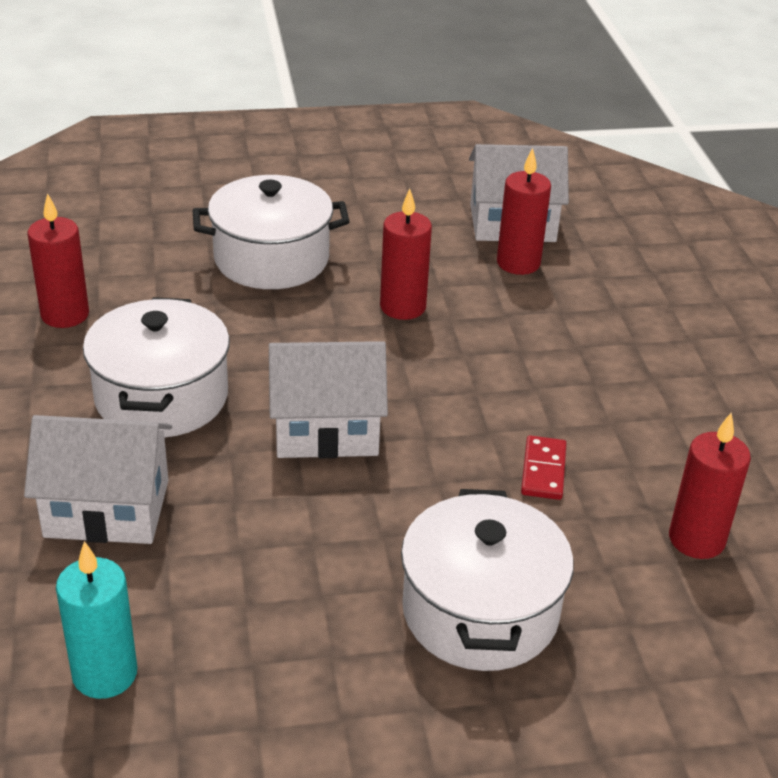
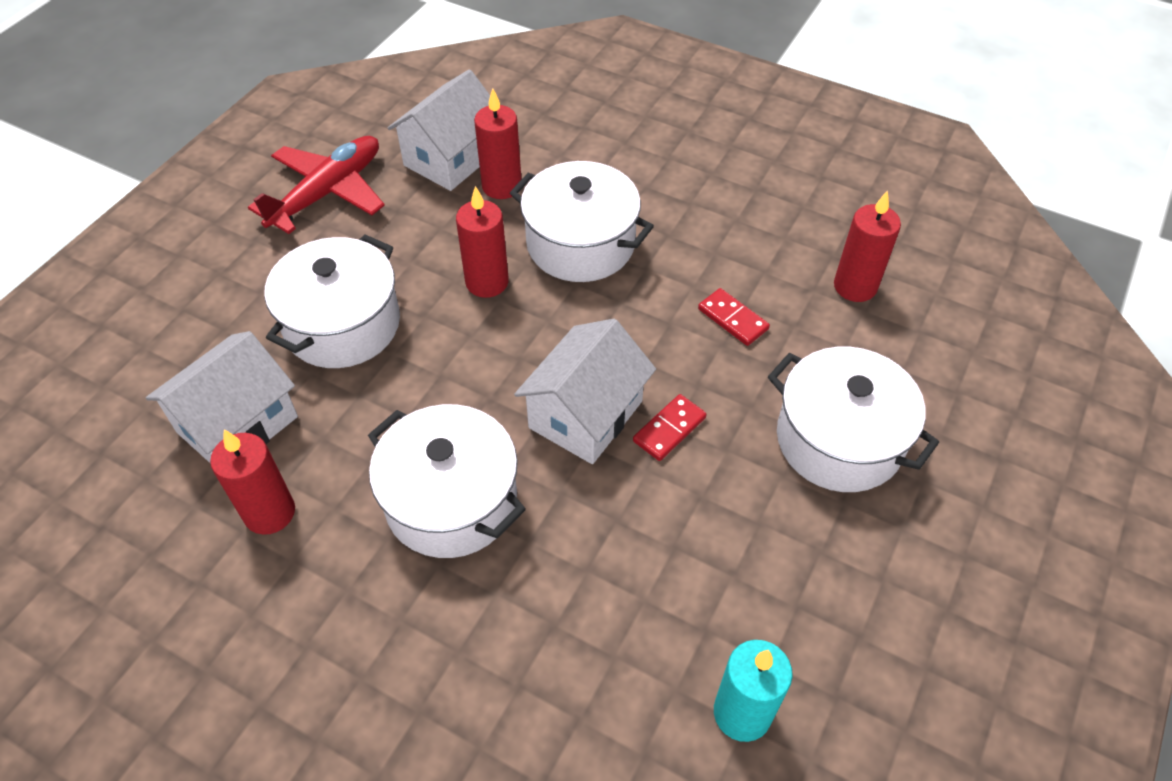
camera: 50 degrees left, 15 degrees up
(107, 508) = (557, 614): white house -> white house (237, 424)
(365, 487) = (669, 429): none -> red domino
(393, 186) = (328, 192): none -> red plane
(512, 336) = (580, 244): none -> white pot

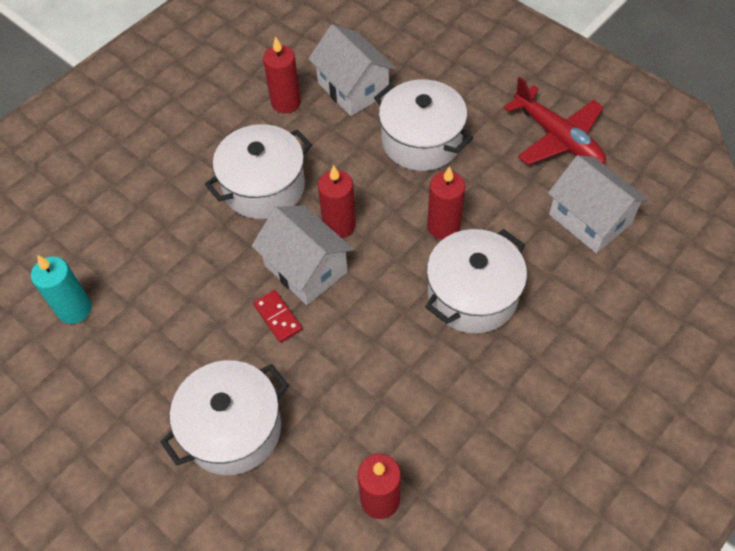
camera: 105 degrees right, 5 degrees up
(501, 186) = (550, 250): red candle -> red candle (339, 225)
(732, 319) = (367, 387): red domino -> none

